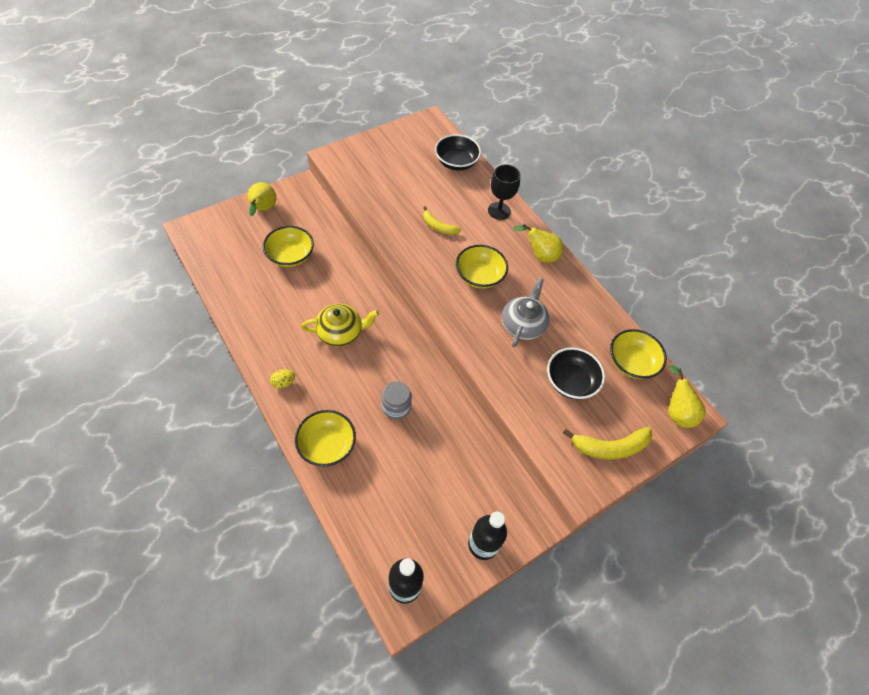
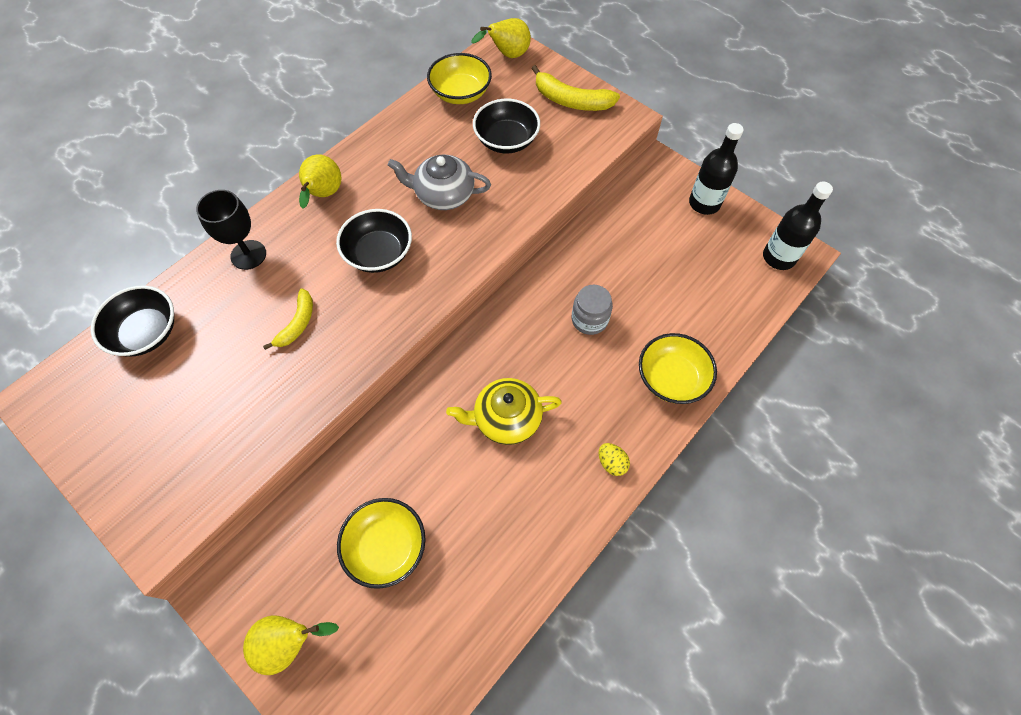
camera: 100 degrees left, 5 degrees up
(340, 332) = (506, 419): yellow teapot -> yellow teapot turned 75 degrees counterclockwise
(479, 276) = (379, 254): yellow bowl -> black bowl
(610, 447) = (571, 101): yellow banana -> yellow banana turned 135 degrees clockwise

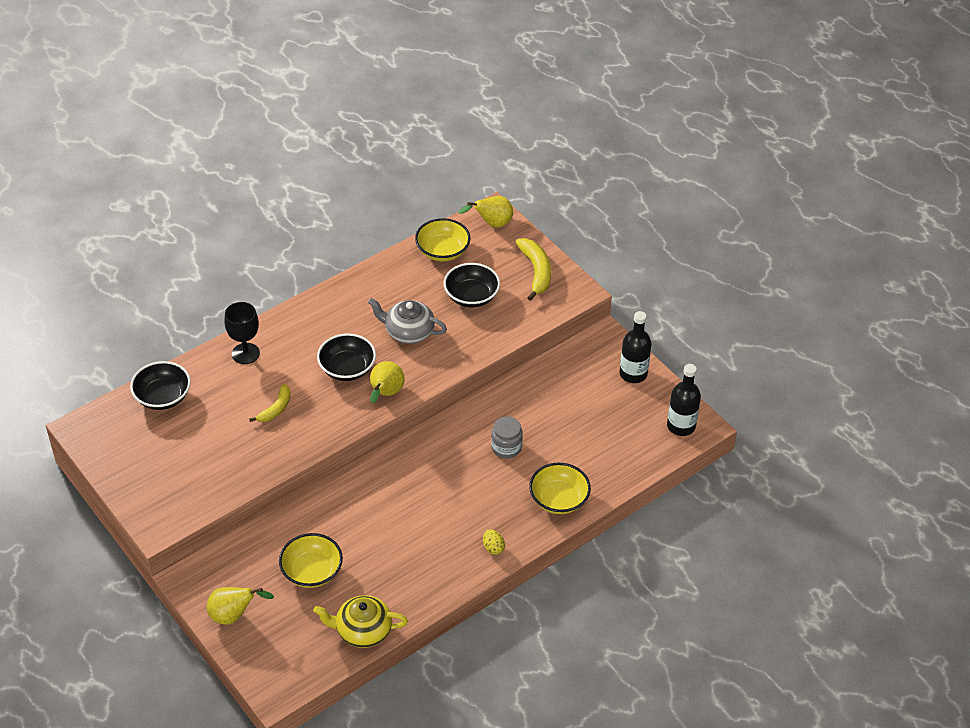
camera: 10 degrees right, 15 degrees down
(324, 195) = (312, 317): yellow pear -> yellow pear (385, 393)
(506, 419) = (420, 505): yellow teapot -> yellow teapot (362, 630)
(571, 101) = (536, 271): yellow banana -> yellow banana turned 135 degrees counterclockwise

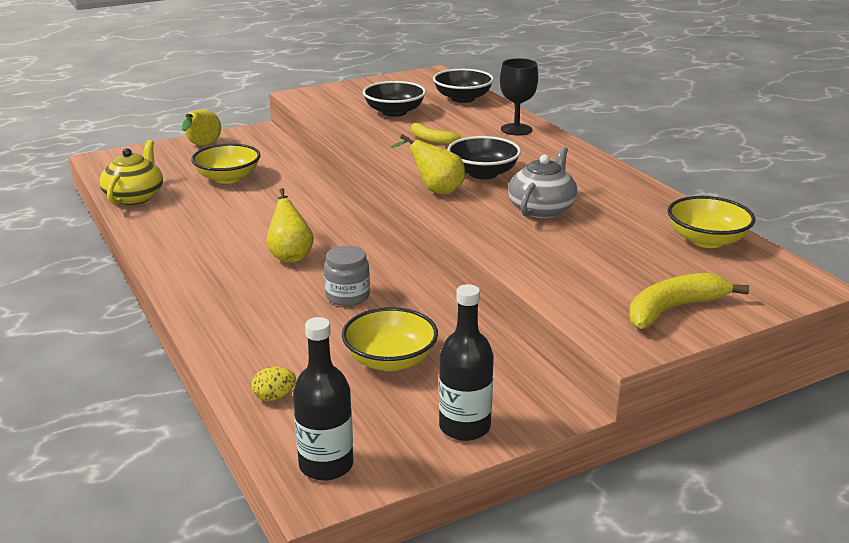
camera: 100 degrees right, 20 degrees down
(471, 296) = (611, 254): black bowl -> black bowl (394, 112)
(492, 224) = (781, 281): yellow pear -> yellow pear (290, 255)
(493, 548) = (188, 273): yellow egg -> yellow egg (274, 397)
(536, 271) = (673, 309): yellow banana -> yellow banana turned 150 degrees clockwise
(559, 499) = (235, 326): yellow bowl -> yellow bowl (390, 360)

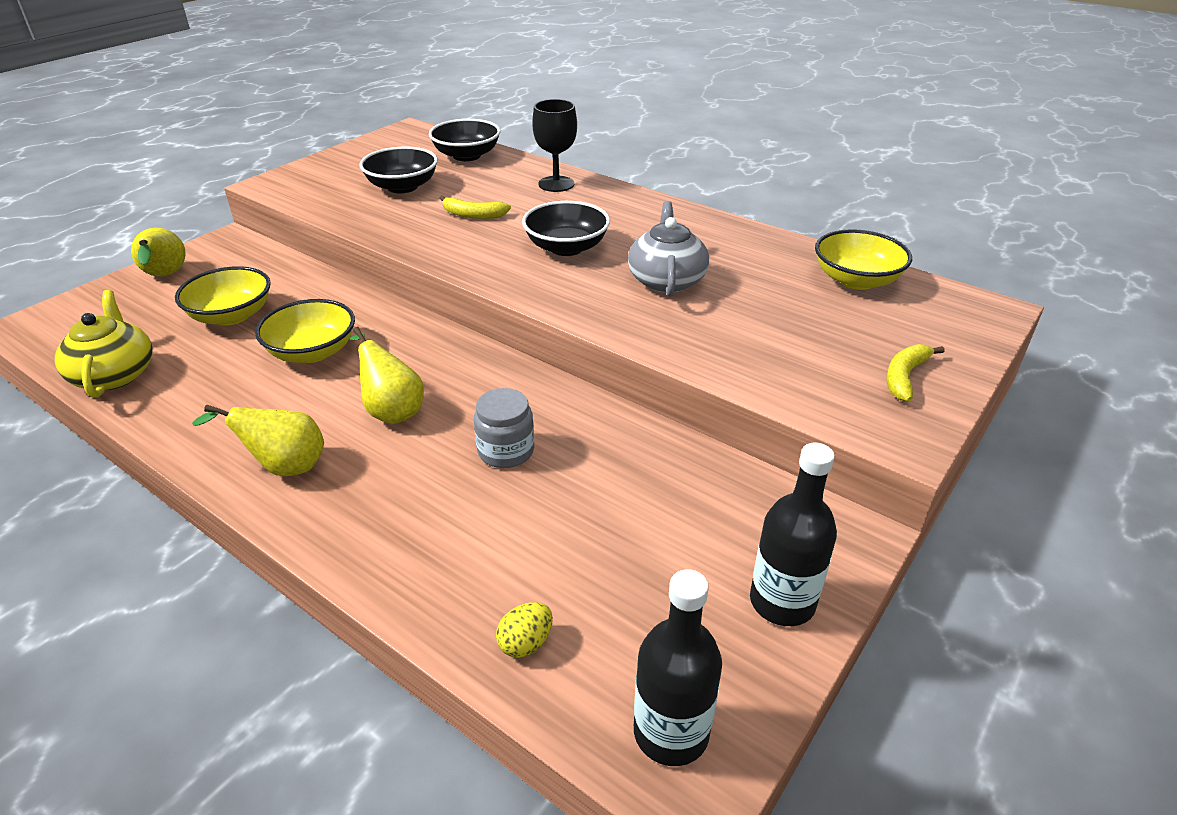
camera: 25 degrees left, 10 degrees up
(390, 360) = (625, 531): yellow bowl -> yellow bowl (312, 352)
(436, 191) = (533, 282): yellow pear -> yellow pear (284, 467)
(673, 309) = (904, 377): yellow banana -> yellow banana, size x0.64

